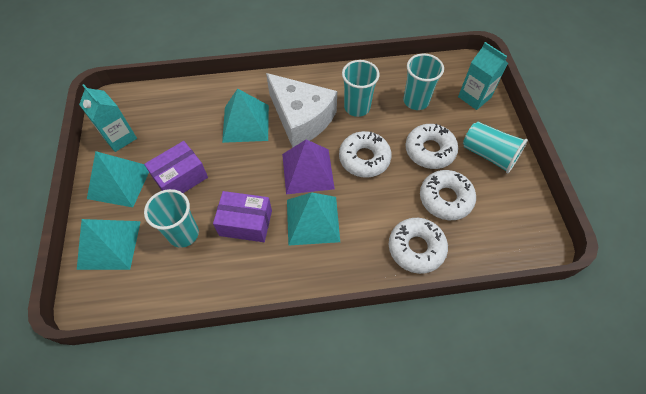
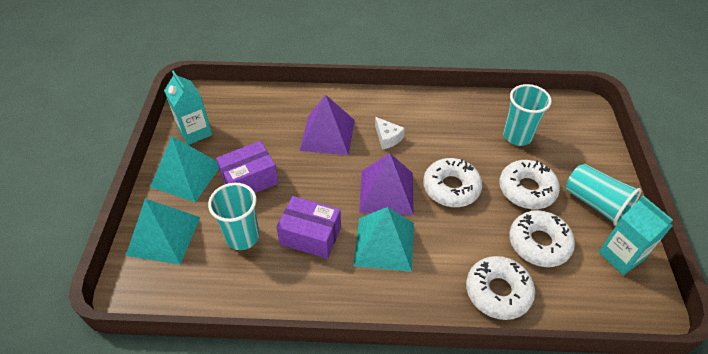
camera: 10 degrees right, 10 degrees down
(245, 123) = (327, 135): turquoise pyramid -> purple pyramid
(301, 119) = (387, 138): white cheese -> white cheese, size x0.41
(357, 107) = (450, 134): turquoise cup -> none
(474, 97) = (585, 140): turquoise carton -> turquoise carton (620, 256)

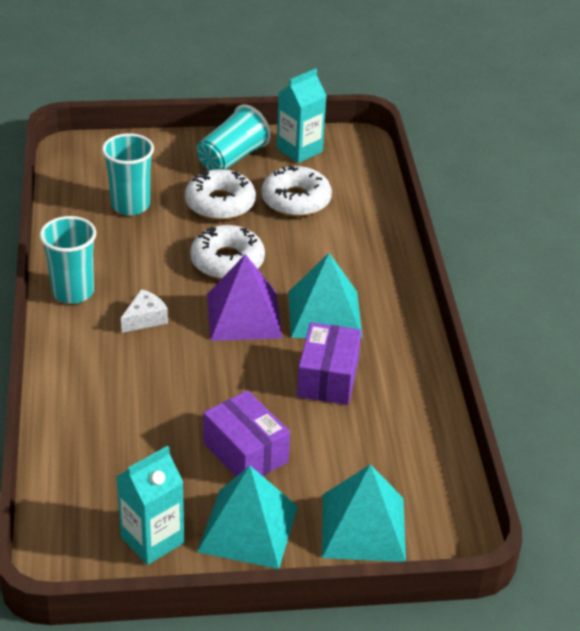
camera: 100 degrees left, 10 degrees down
(242, 237) = (345, 443): turquoise cup -> turquoise cup (73, 292)
(327, 135) = (144, 380): purple pyramid -> none
(498, 291) = (365, 231): white donut -> none

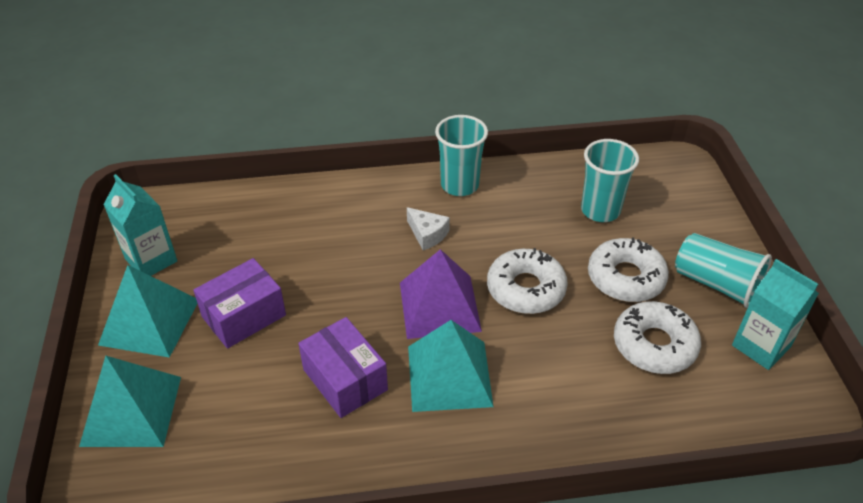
camera: 90 degrees right, 5 degrees up
(328, 378) = (345, 379): purple box -> purple box turned 45 degrees clockwise

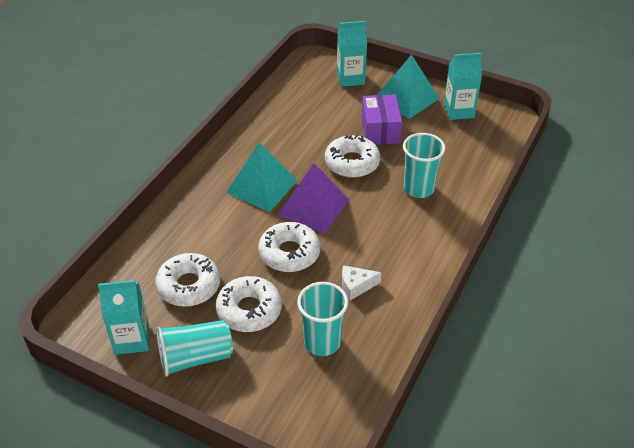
camera: 125 degrees right, 0 degrees up
(131, 410) = (350, 78): turquoise pyramid -> turquoise carton
(332, 311) = (352, 163): none -> white donut
(345, 379) = (299, 148): purple box -> none
(427, 234) = (381, 232): white cheese -> white cheese (356, 286)
(459, 185) = (419, 276): turquoise cup -> turquoise cup (418, 188)

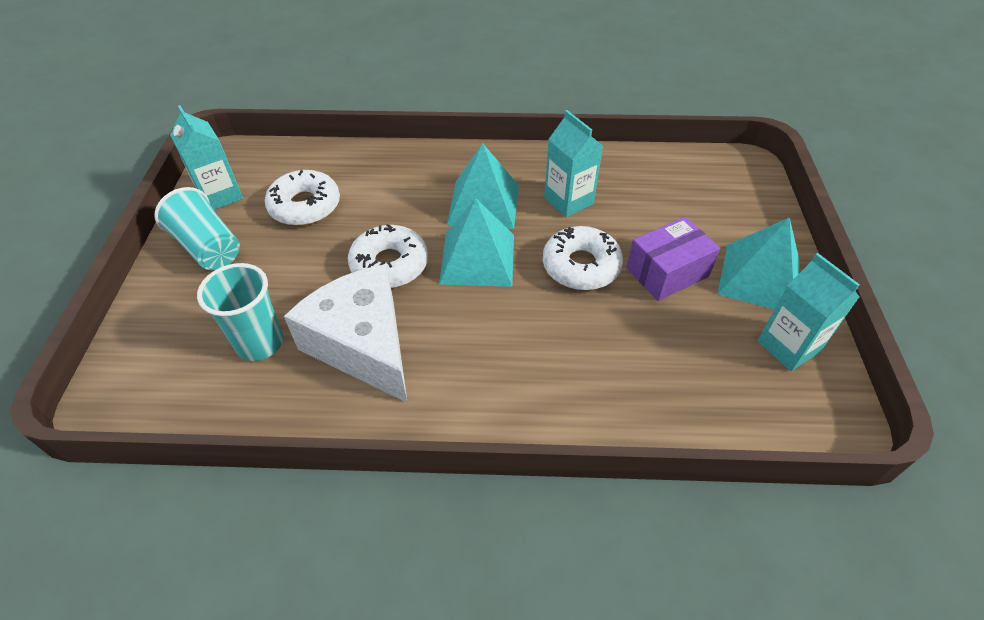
camera: 65 degrees right, 5 degrees up
(249, 310) = (288, 263): white donut -> none
(313, 207) = (477, 258): purple pyramid -> turquoise pyramid
(350, 78) = (743, 209): turquoise carton -> turquoise carton (568, 201)
(356, 286) = (363, 344): white cheese -> white cheese, size x2.45
(418, 188) = (581, 352): turquoise cup -> none

